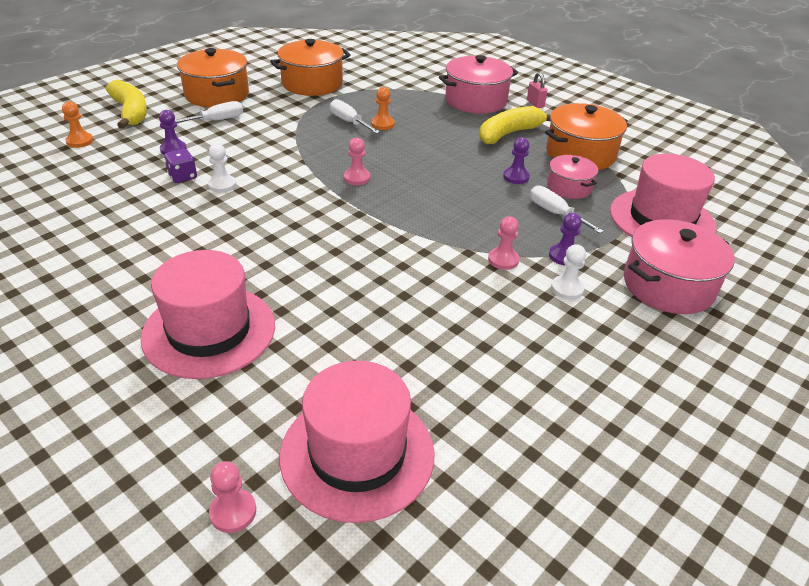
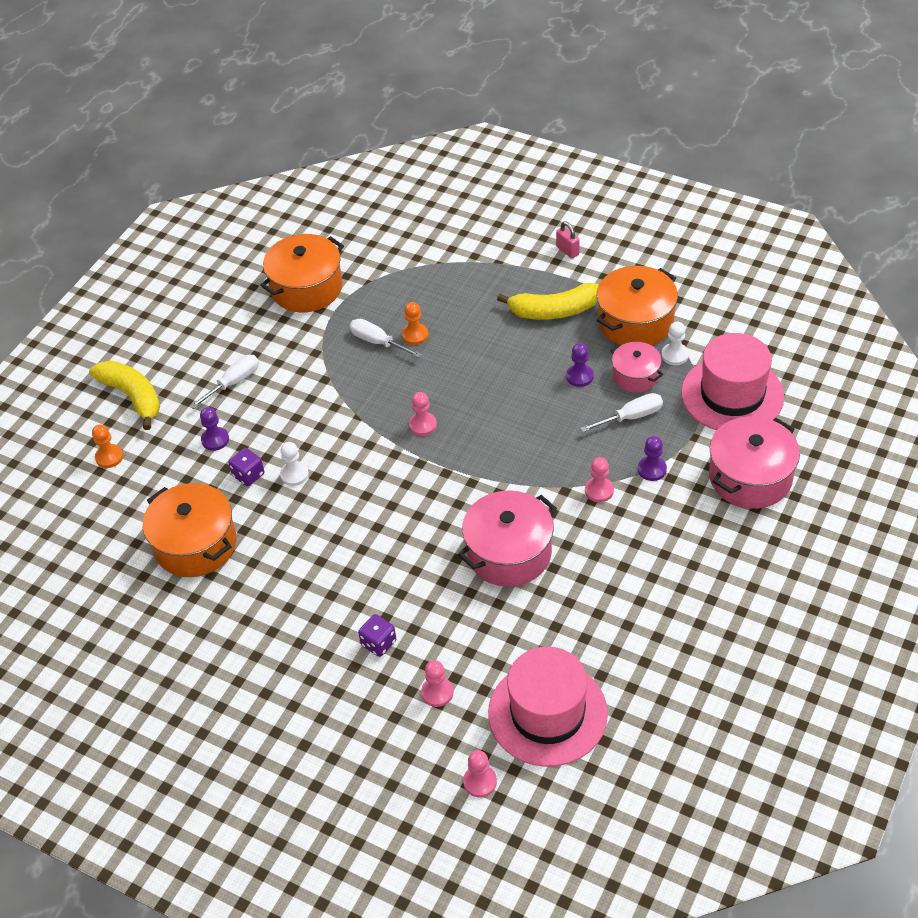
camera: 10 degrees left, 10 degrees up
(209, 331) = (378, 643): pink hat -> purple dice
(217, 94) = (209, 339): orange pot -> orange pot (195, 544)
(241, 395) = (437, 692): none -> pink pawn
(476, 100) = (501, 264): pink pot -> pink pot (509, 553)
(509, 133) = (554, 311): yellow banana -> yellow banana turned 135 degrees counterclockwise
(555, 213) = (631, 417): white screwdriver -> white screwdriver turned 120 degrees clockwise
(567, 289) = (663, 507): white pawn -> white pawn (675, 355)

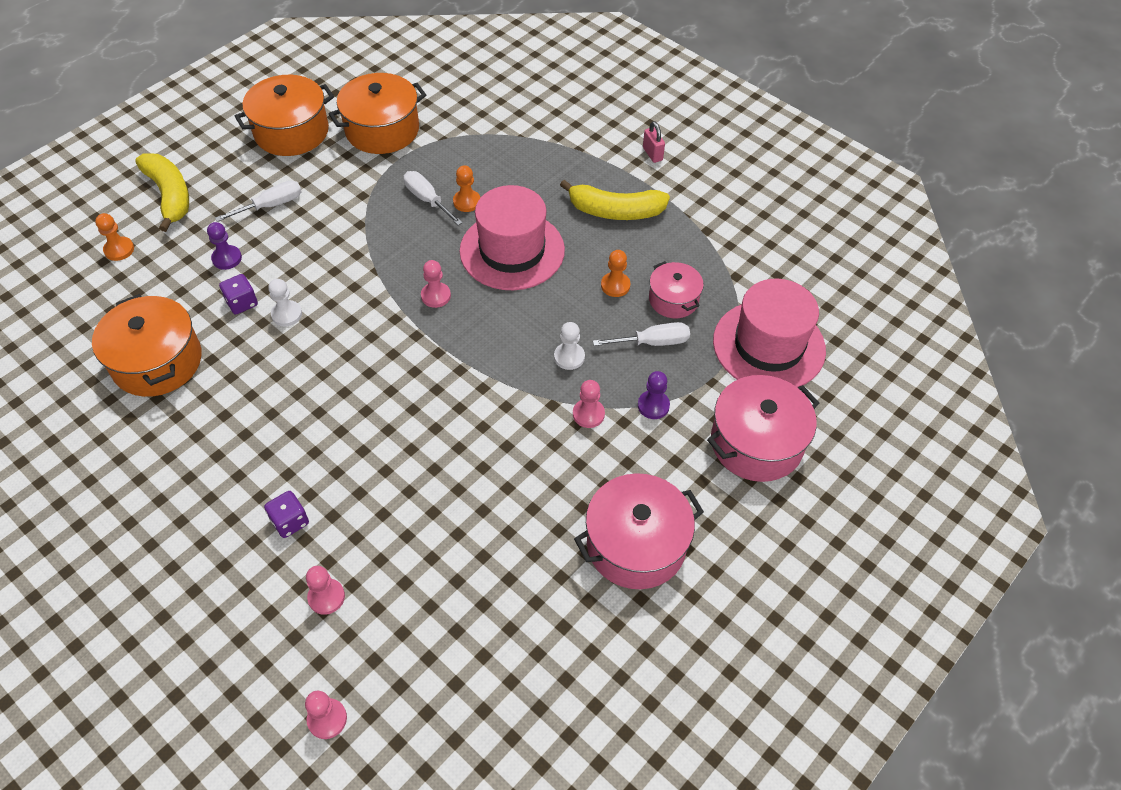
camera: 10 degrees right, 5 degrees up
(509, 553) = (467, 458): pink pot -> pink pot (636, 544)
(547, 713) = (434, 657): pink hat -> pink hat (512, 250)
(579, 376) = (615, 285): purple pawn -> orange pawn
(635, 322) = (694, 243): orange pot -> orange pot (291, 132)
(675, 355) = (722, 288): white pawn -> white pawn (569, 357)

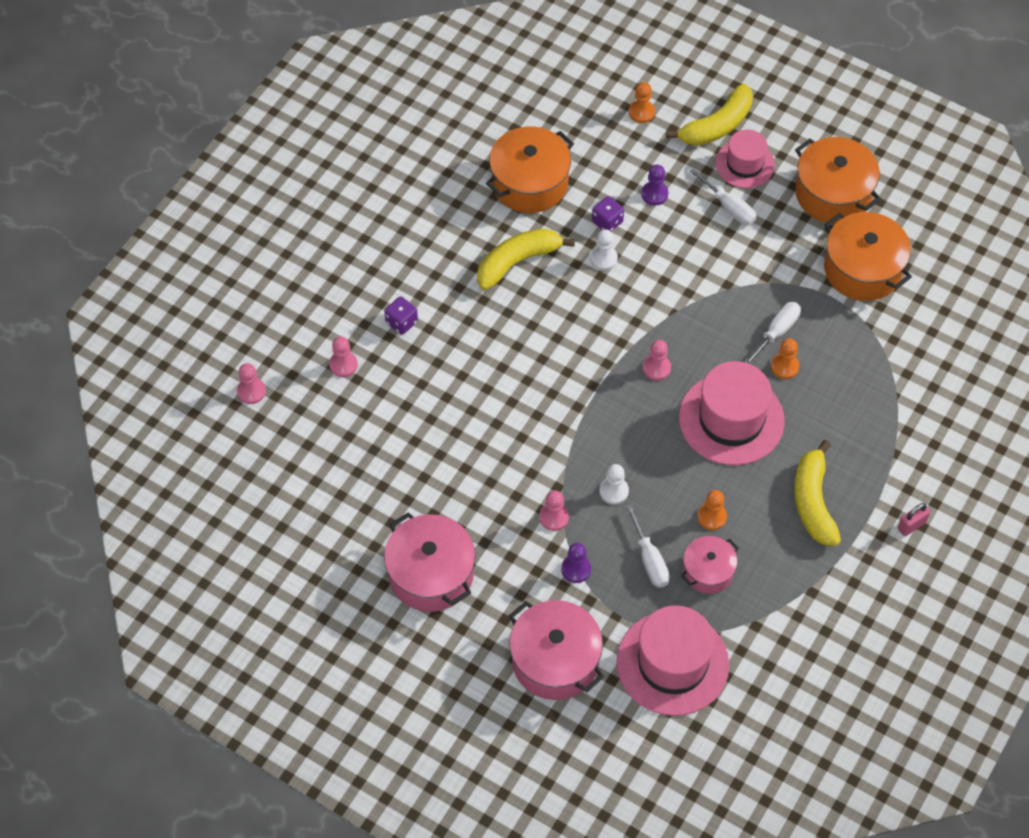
camera: 80 degrees right, 5 degrees up
(226, 184) = (744, 164): none -> pink hat
(256, 391) = (517, 262): none -> yellow banana

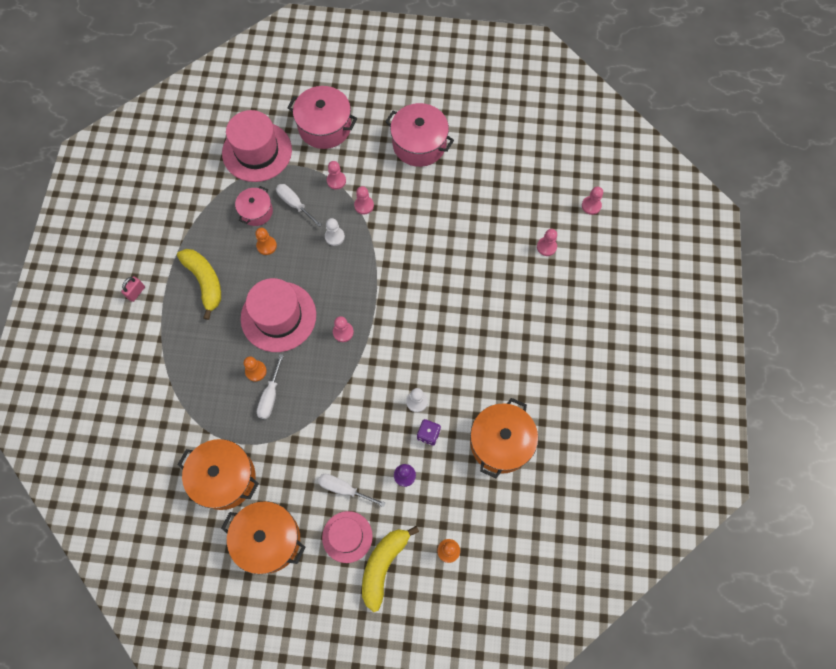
camera: 155 degrees right, 10 degrees up
(401, 322) = (527, 292): purple dice -> none
(517, 262) = (475, 372): yellow banana -> none
(576, 569) = (336, 181): purple pawn -> pink pawn

